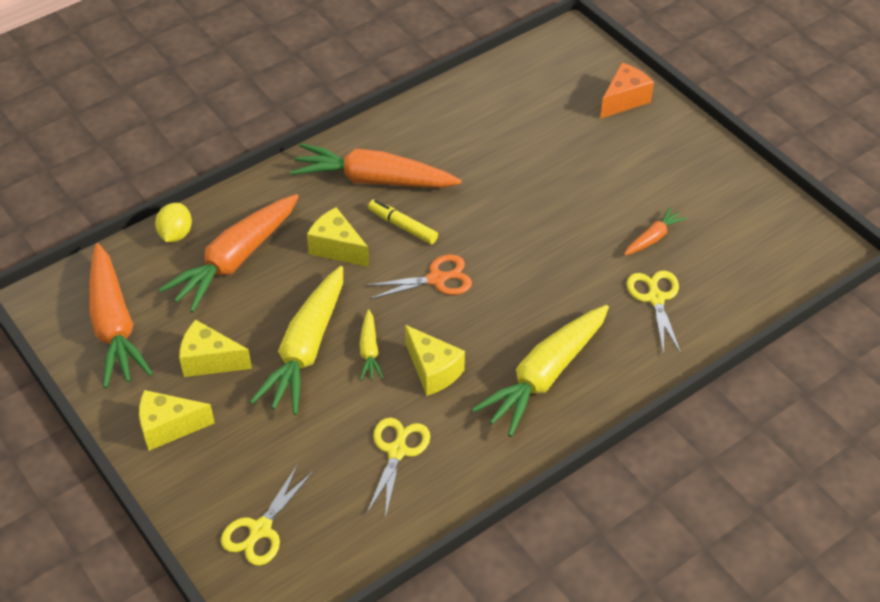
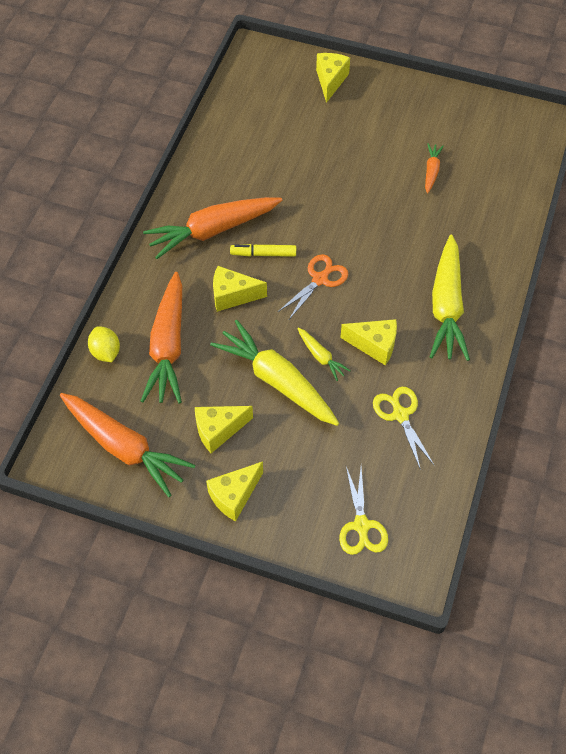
camera: 35 degrees left, 10 degrees up
(306, 349) = (277, 381): yellow carrot -> yellow carrot turned 150 degrees clockwise
(624, 100) = (330, 81): orange cheese -> yellow cheese
(655, 298) = (468, 212): yellow scissors -> none

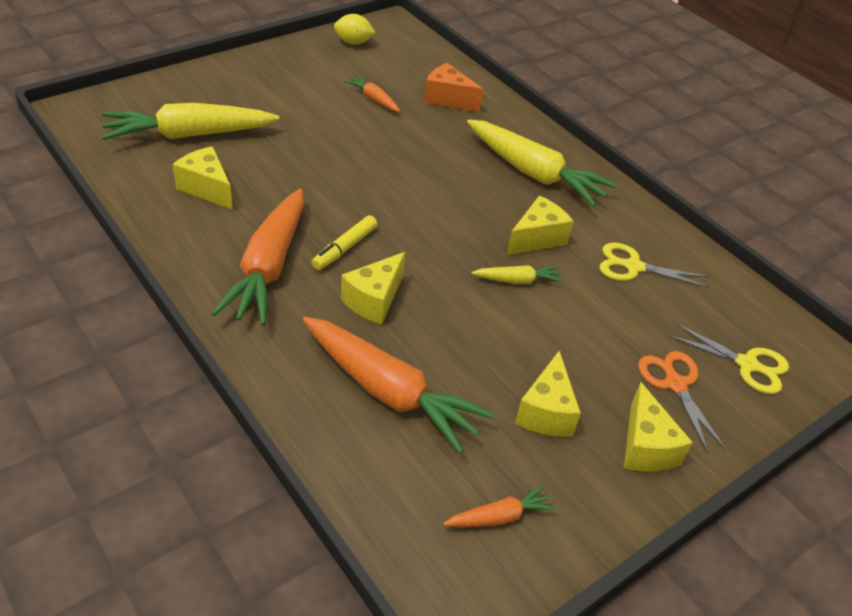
camera: 60 degrees left, 15 degrees down
(106, 352) = (339, 456): yellow lemon -> yellow lemon (353, 42)
(124, 447) = (499, 516): orange carrot -> orange carrot, size x0.47
(277, 381) = (520, 328): yellow carrot -> yellow carrot (190, 135)
(320, 279) = (421, 228): orange scissors -> orange scissors (675, 384)
(330, 81) = (187, 91): yellow cheese -> yellow cheese (206, 188)
(480, 209) = (447, 99): none -> orange cheese

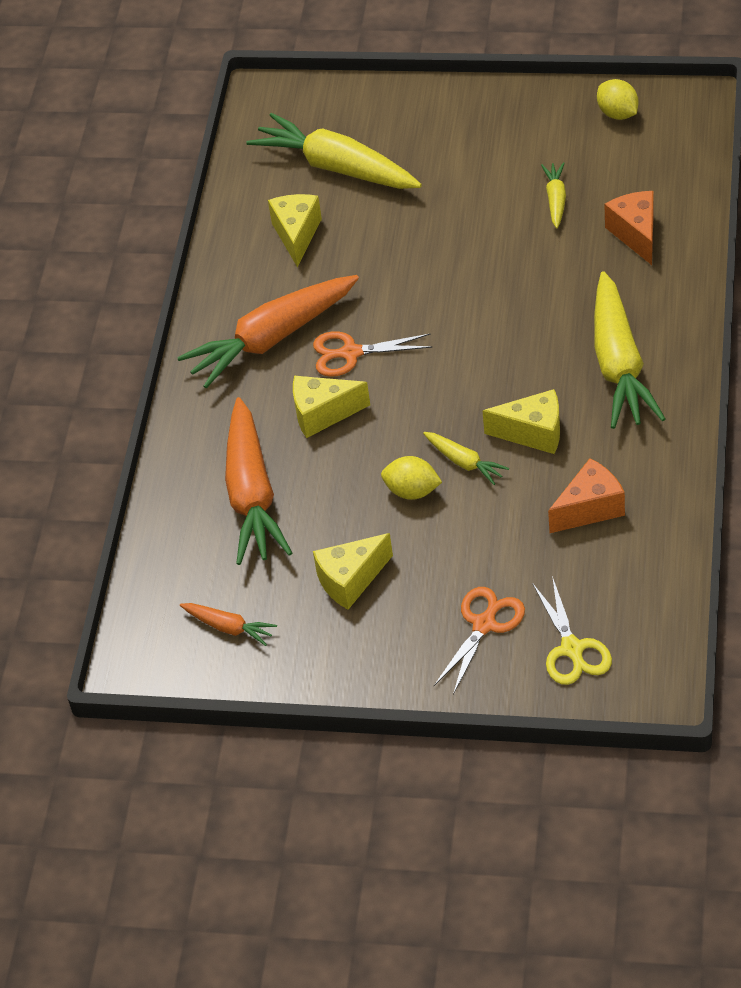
camera: 55 degrees right, 5 degrees up
(344, 248) = (350, 353): yellow marker -> orange scissors
(373, 99) = (555, 200): orange carrot -> yellow carrot
(507, 319) = (412, 491): none -> yellow lemon
(633, 266) = (590, 508): yellow scissors -> orange cheese
(645, 447) = (394, 652): yellow cheese -> none

